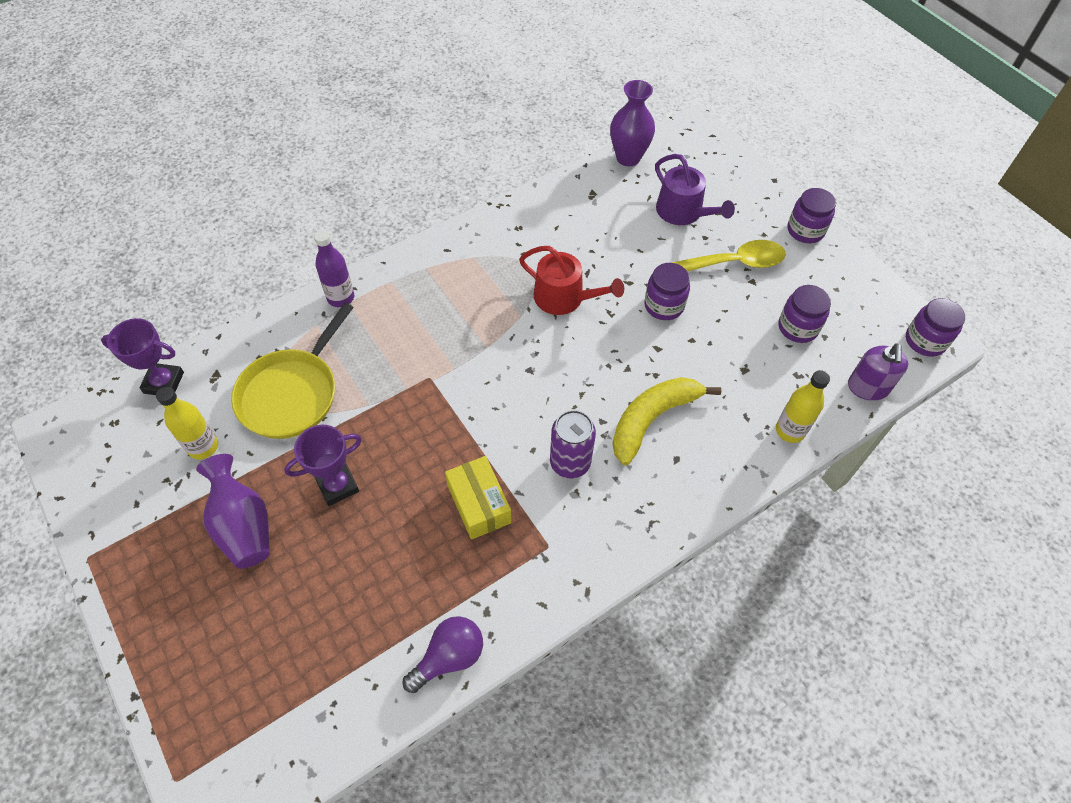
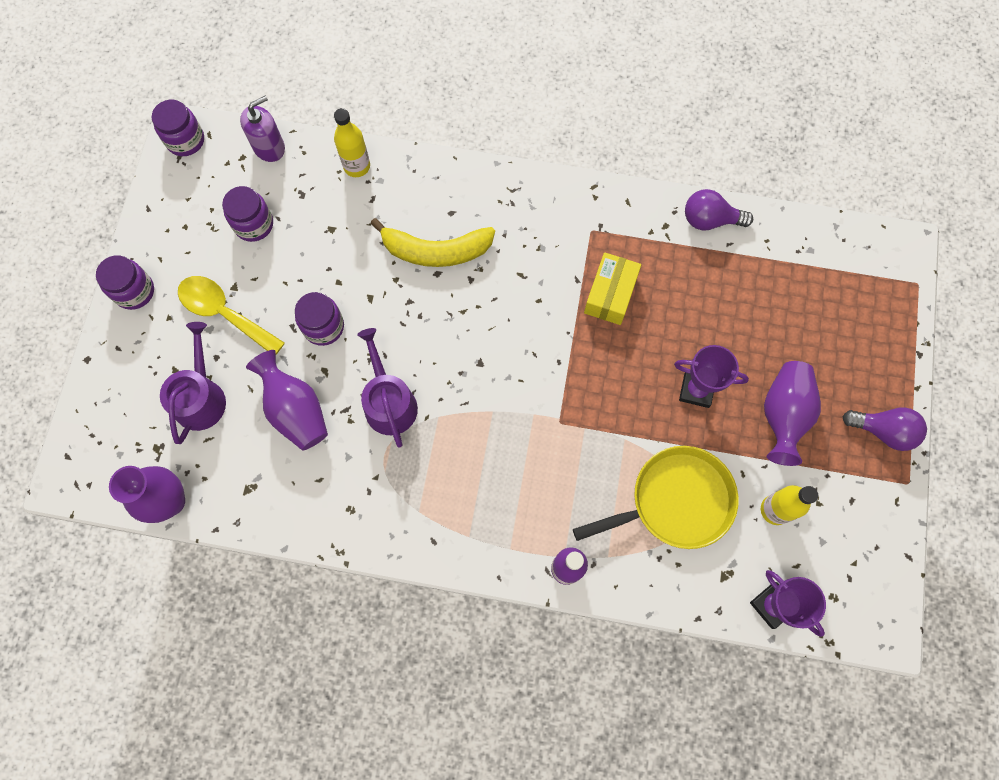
camera: 135 degrees left, 15 degrees up
(136, 586) = (883, 431): none -> purple light bulb
(564, 298) = (389, 401): red watering can -> purple watering can
(570, 463) = (523, 270): purple can -> none
(617, 249) = (296, 410): none -> purple vase

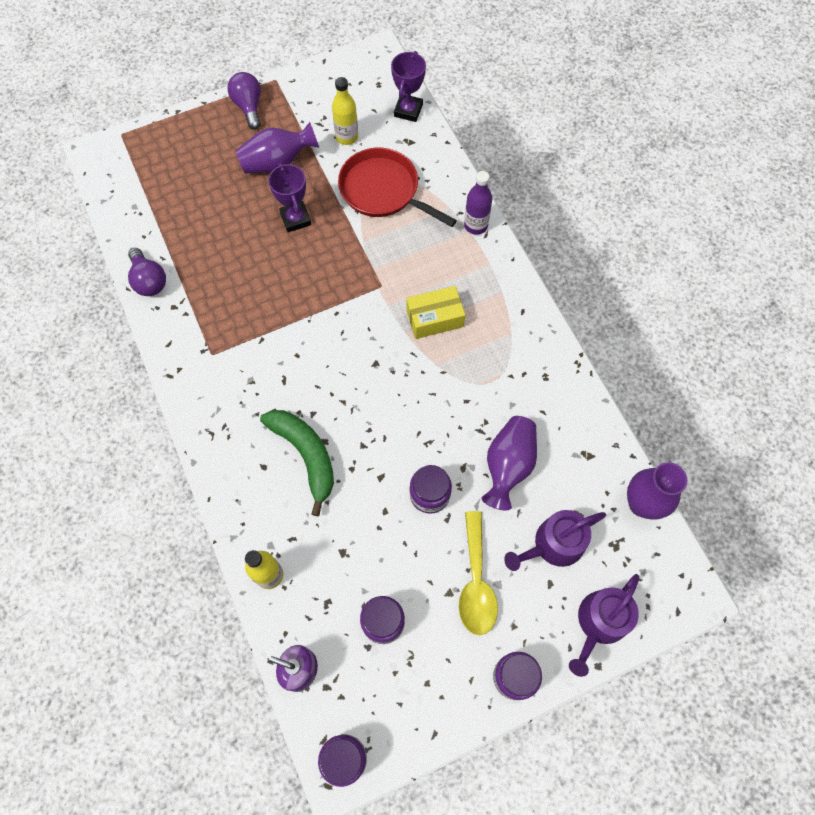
camera: 125 degrees left, 5 degrees down
(389, 401) = (451, 405): purple watering can -> purple watering can (599, 623)
(436, 251) = (306, 455): yellow banana -> green banana
(610, 294) = (258, 311): yellow box -> yellow box (435, 318)
(675, 501) = (383, 190): yellow pan -> red pan

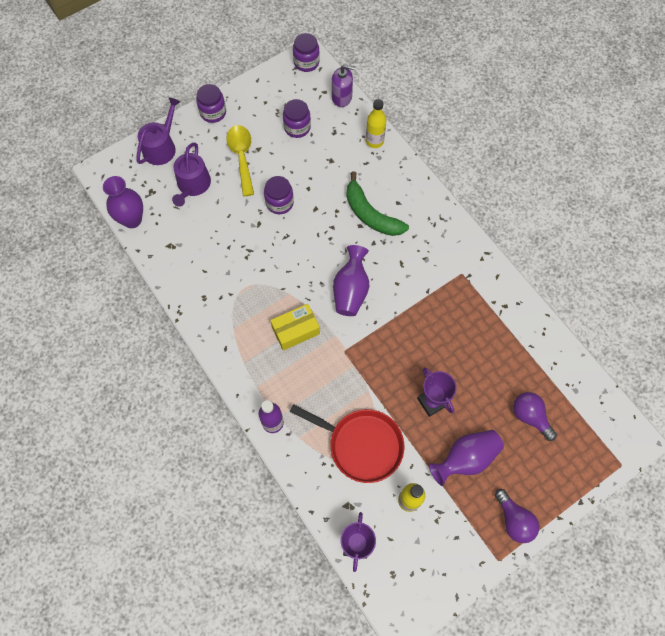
camera: 170 degrees right, 0 degrees up
(149, 280) = (533, 324): purple light bulb -> purple light bulb (530, 416)
(508, 465) = (227, 230): purple vase -> purple vase (351, 290)
(553, 545) = (192, 185): purple watering can -> purple watering can turned 135 degrees clockwise

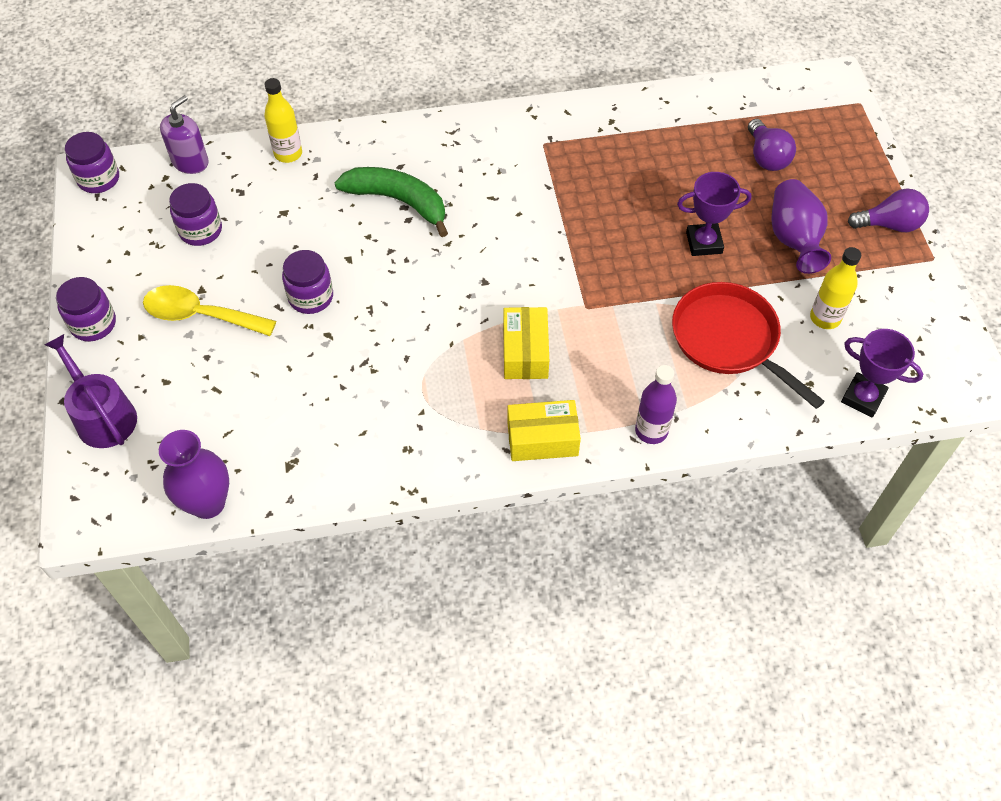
camera: 65 degrees left, 10 degrees down
(192, 185) = (204, 397): purple watering can -> none
(240, 364) = (542, 439): none -> yellow box
(351, 290) = (500, 266): purple vase -> none
(361, 445) = (729, 340): red pan -> red pan turned 90 degrees counterclockwise
(370, 214) = (398, 201): green banana -> green banana turned 135 degrees counterclockwise
(530, 416) = (766, 157): purple light bulb -> purple light bulb turned 90 degrees counterclockwise

